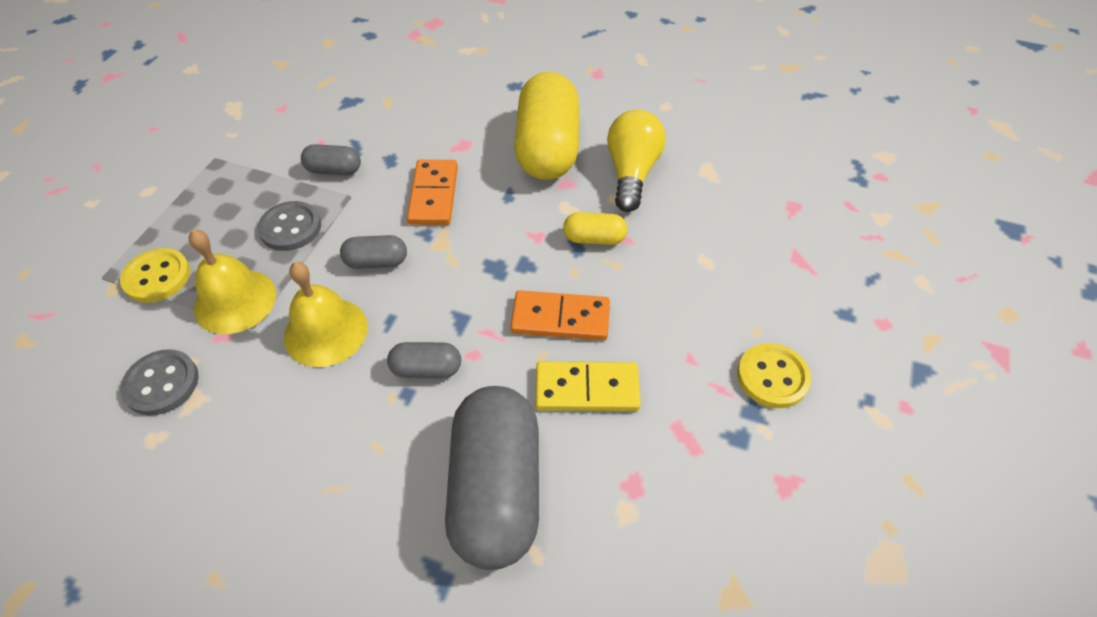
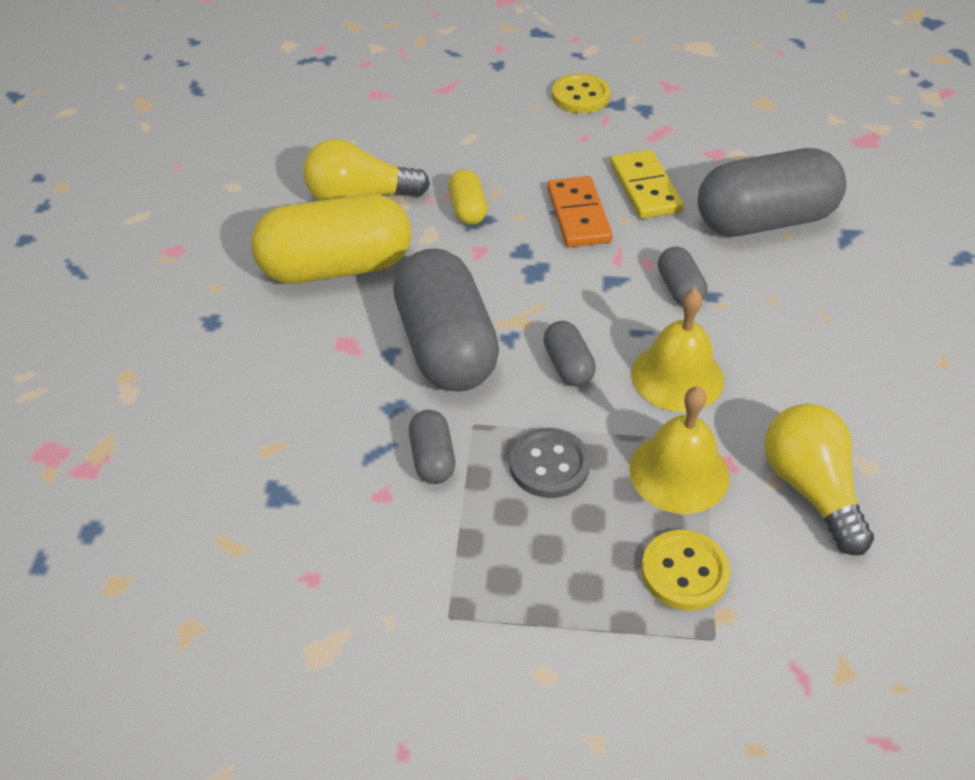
camera: 105 degrees left, 5 degrees down
(161, 384) = (811, 489): grey button -> yellow light bulb
(433, 195) = (446, 347): orange domino -> grey capsule

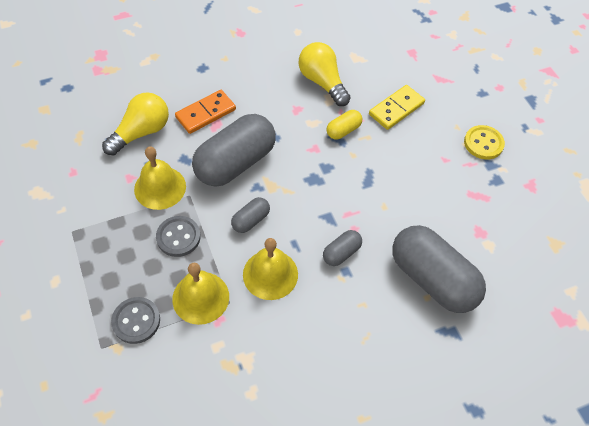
camera: 60 degrees right, 10 degrees up
(336, 267) = (265, 96): yellow capsule -> none
(432, 458) = (160, 187): grey capsule -> yellow bell
(578, 215) = (372, 182): orange domino -> orange domino (205, 113)
(645, 188) = (419, 206): yellow domino -> yellow domino (396, 109)
(684, 572) = (136, 321): yellow button -> grey button
(811, 489) = (219, 367): yellow light bulb -> yellow light bulb (141, 132)

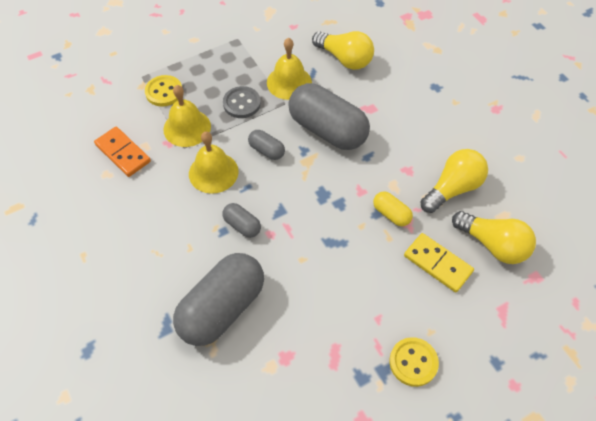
camera: 85 degrees right, 0 degrees up
(136, 321) = (164, 92): grey button -> yellow button
(205, 113) = (379, 99): orange domino -> orange domino (123, 153)
(381, 70) = (493, 244): none -> yellow light bulb

